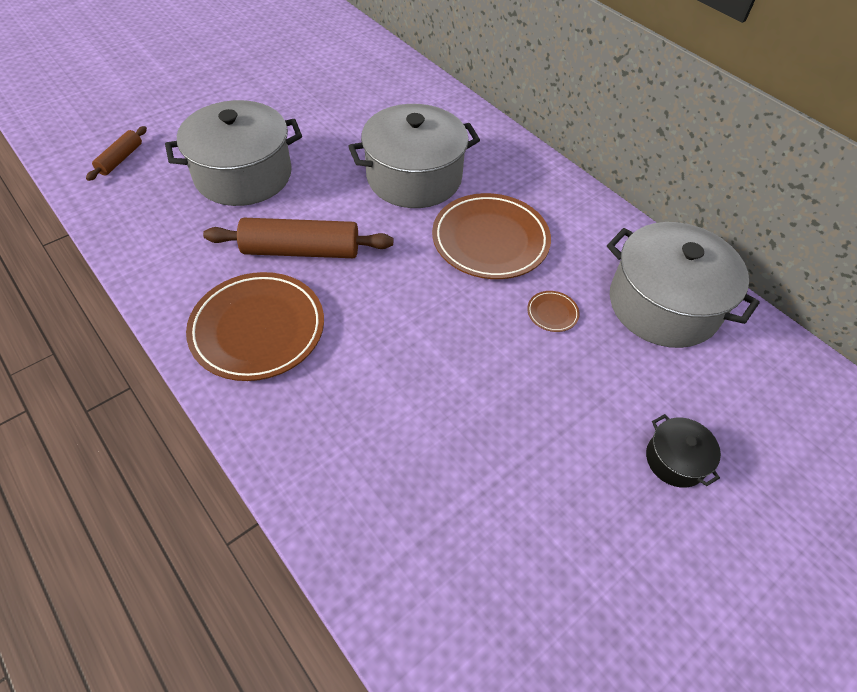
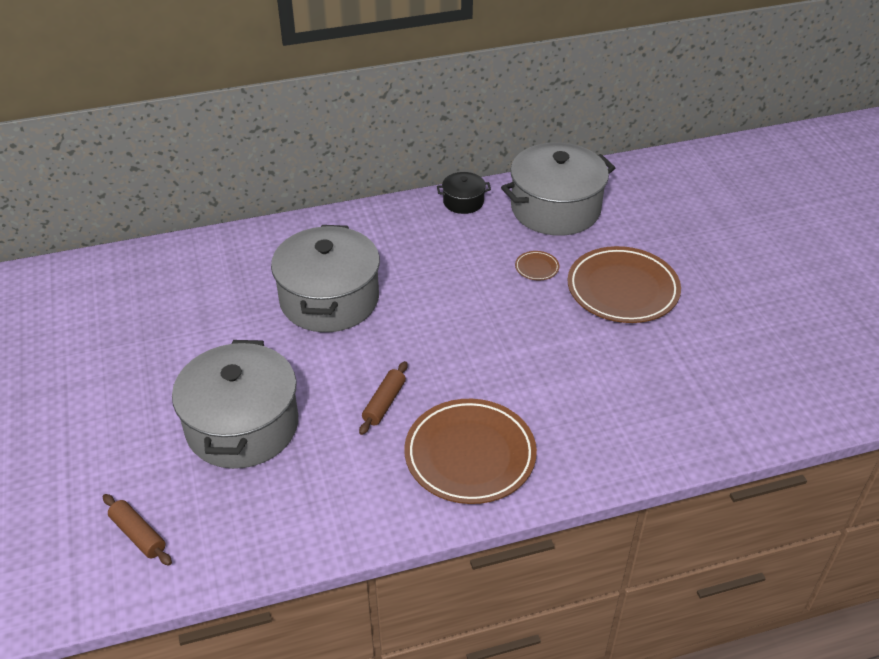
camera: 65 degrees left, 10 degrees down
(301, 250) = (384, 403): brown rolling pin -> brown rolling pin, size x0.53
(490, 240) = (440, 276): brown plate -> brown plate (622, 289)
(675, 460) = (686, 256): black pot -> black pot (463, 202)

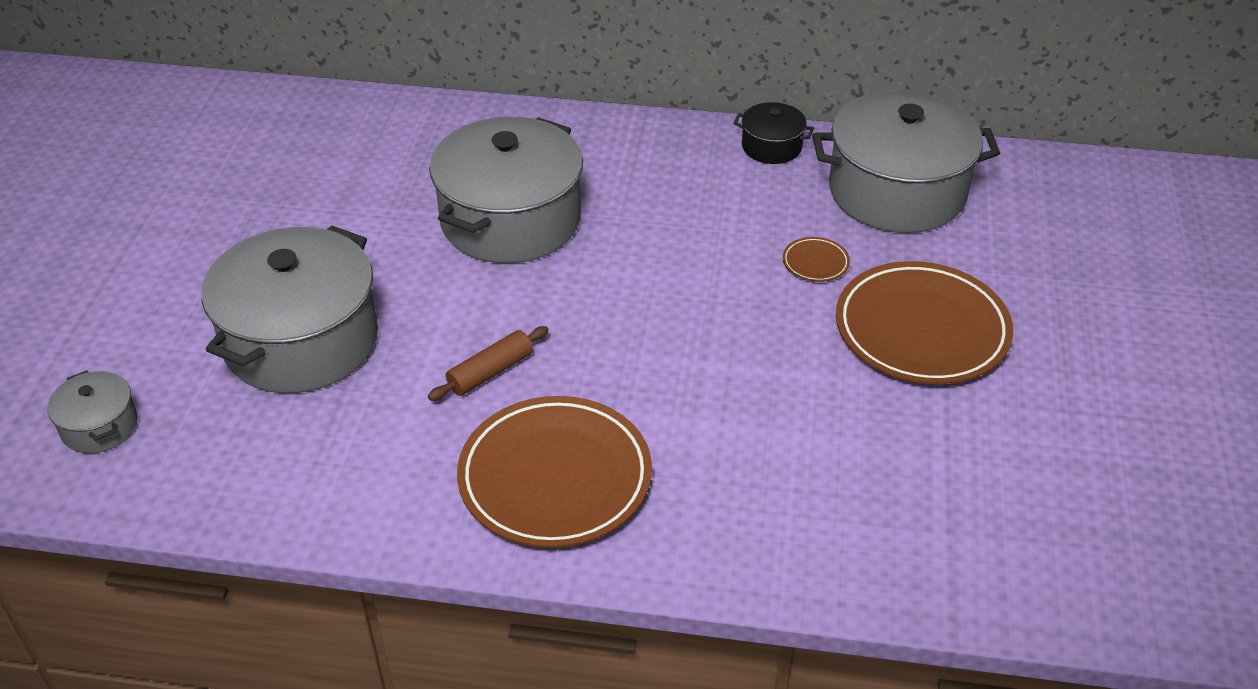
camera: 25 degrees right, 0 degrees up
(138, 534) = (99, 426): brown rolling pin -> grey pot

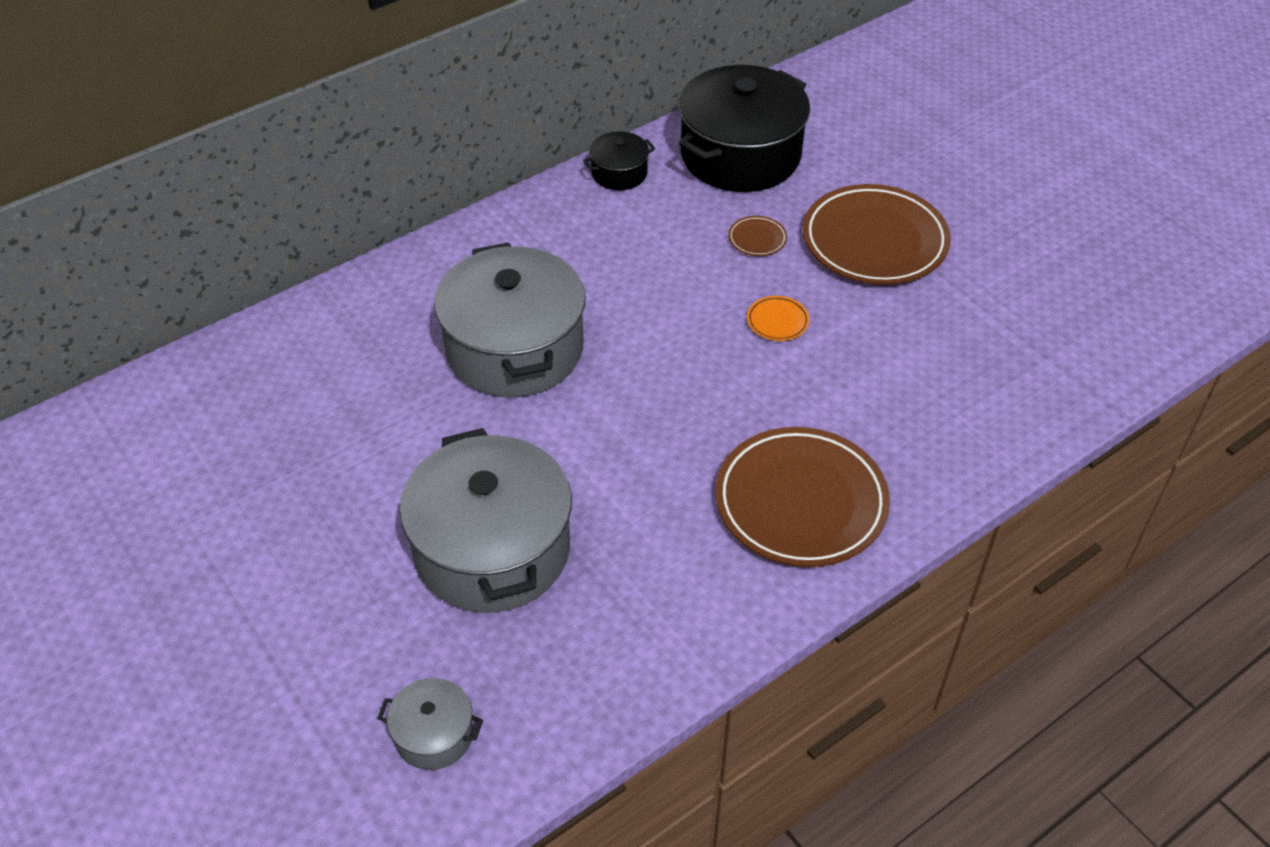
camera: 45 degrees left, 5 degrees up
(490, 372) = (660, 466): brown rolling pin -> none
(739, 334) = (777, 321): none -> orange plate
(897, 191) = (740, 155): grey pot -> black pot

